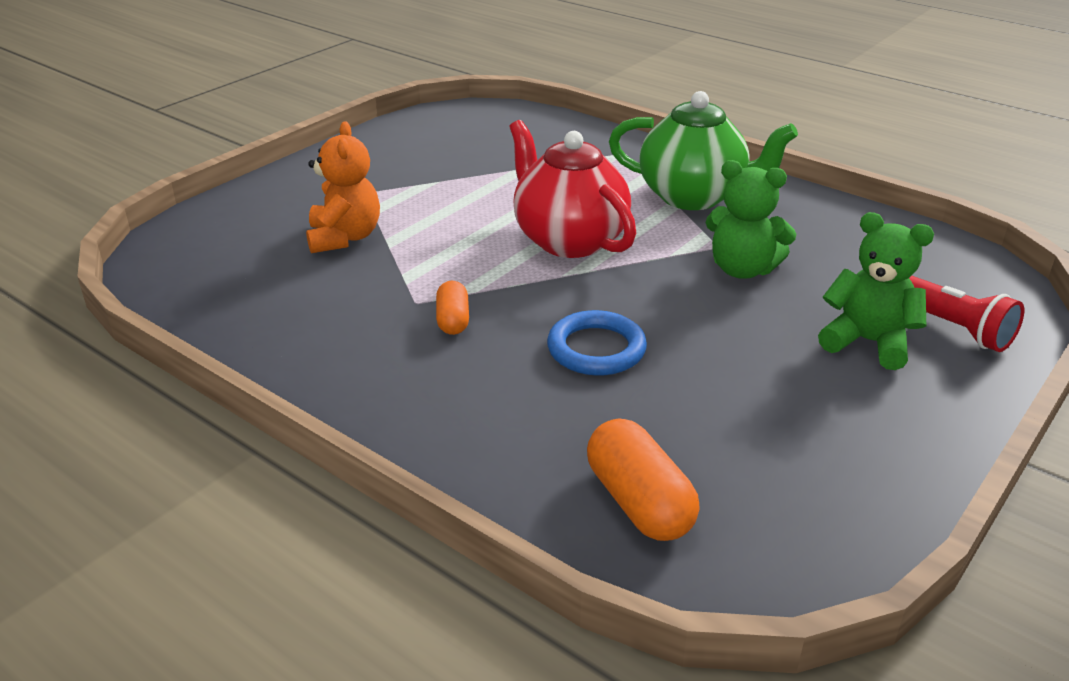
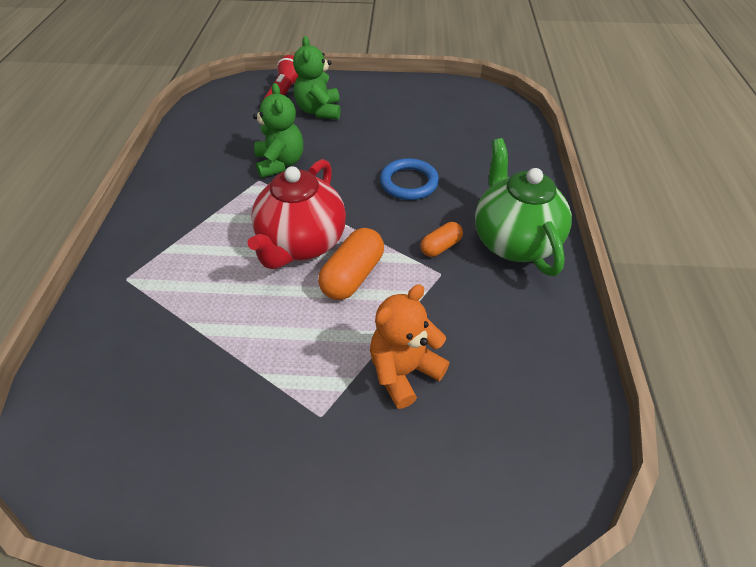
camera: 125 degrees left, 15 degrees up
(639, 502) = (493, 133): orange capsule -> orange capsule (352, 276)
(693, 197) = (191, 213): green teapot -> green teapot (513, 241)

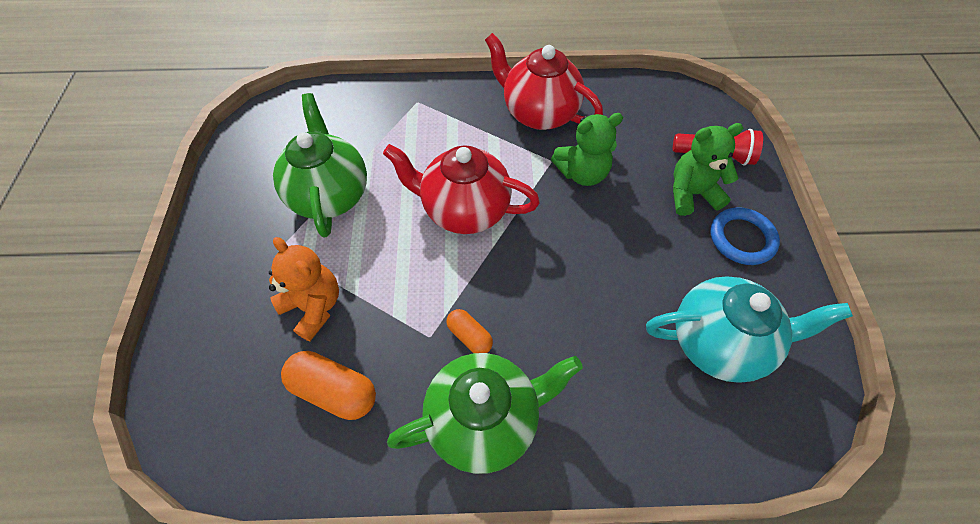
camera: 85 degrees right, 10 degrees up
(193, 182) = (539, 113): none -> red teapot
(247, 365) = (330, 195): none -> green teapot
(352, 276) = (425, 256): orange capsule -> orange capsule (334, 390)
(409, 183) = (573, 299): blue ring -> blue ring (742, 238)
(447, 121) = (719, 342): none -> turquoise teapot

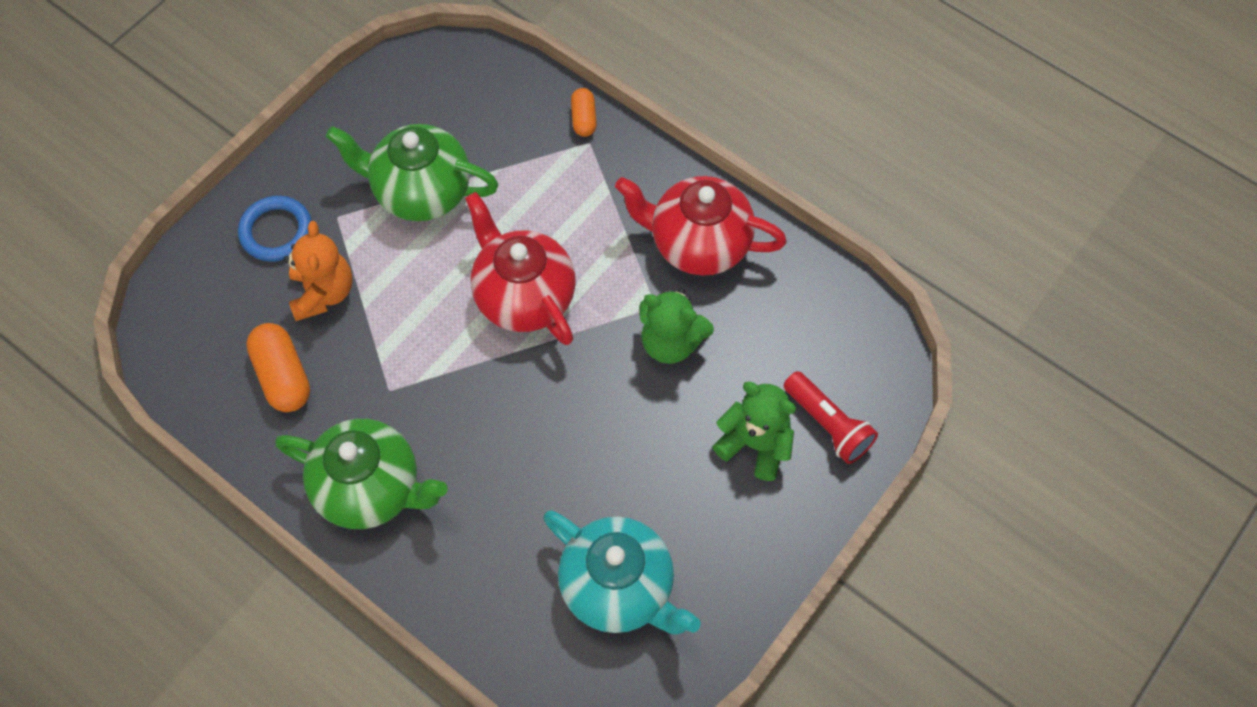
camera: 40 degrees right, 5 degrees up
(330, 195) = (421, 192): green teapot -> green teapot turned 105 degrees counterclockwise
(469, 336) = (420, 415): orange capsule -> orange capsule (583, 119)
(539, 113) = (698, 244): red teapot -> red teapot turned 60 degrees counterclockwise
(742, 238) = (751, 523): blue ring -> blue ring (276, 231)

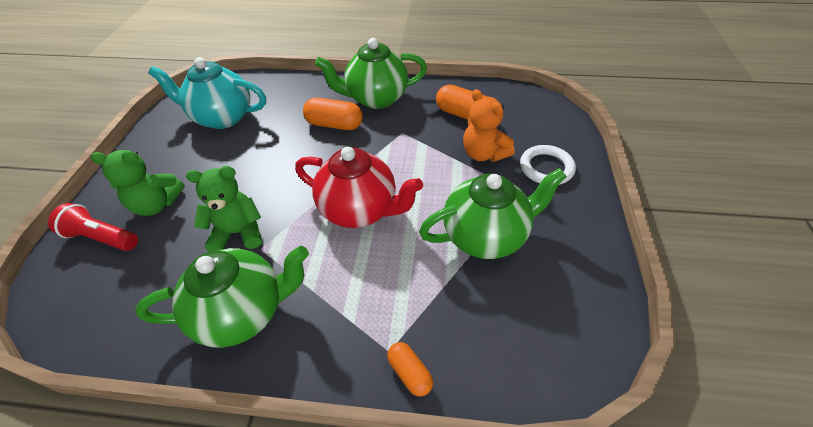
camera: 150 degrees right, 15 degrees down
(276, 231) = (546, 168): blue ring -> white ring
(466, 464) = (334, 124): none -> orange capsule
(698, 244) = (243, 312): red teapot -> green teapot

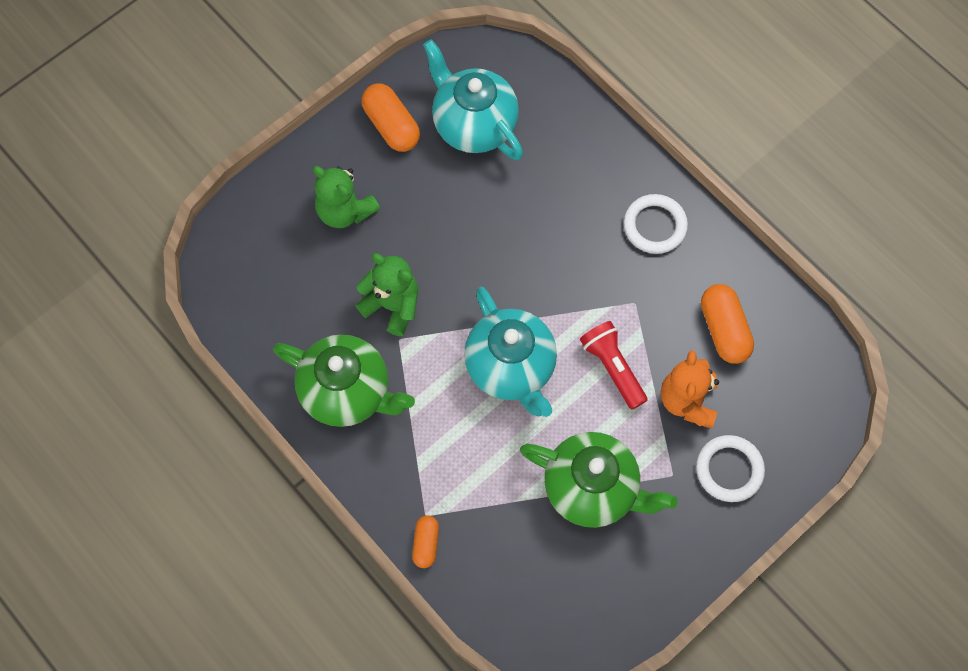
camera: 40 degrees right, 20 degrees up
(102, 237) = (283, 217): red flashlight -> red flashlight (613, 367)
(334, 124) = (577, 232): orange capsule -> orange capsule (391, 126)
(360, 210) = (511, 367): red teapot -> turquoise teapot
(376, 98) = (654, 226): green teapot -> white ring

